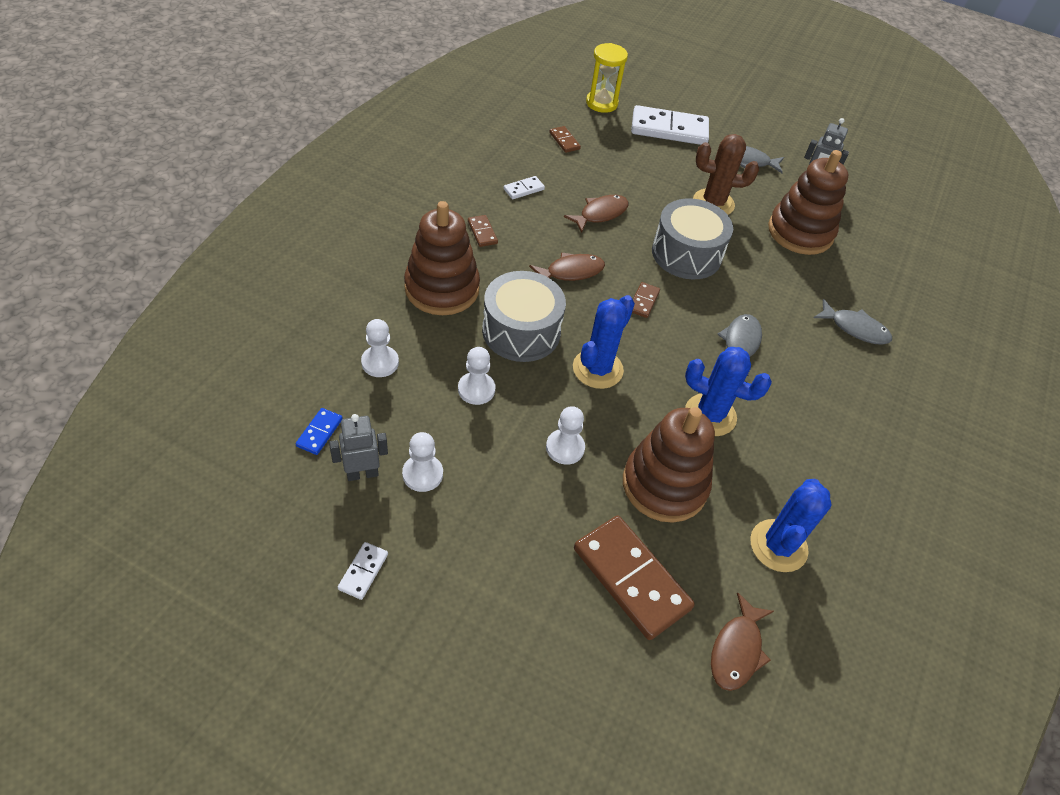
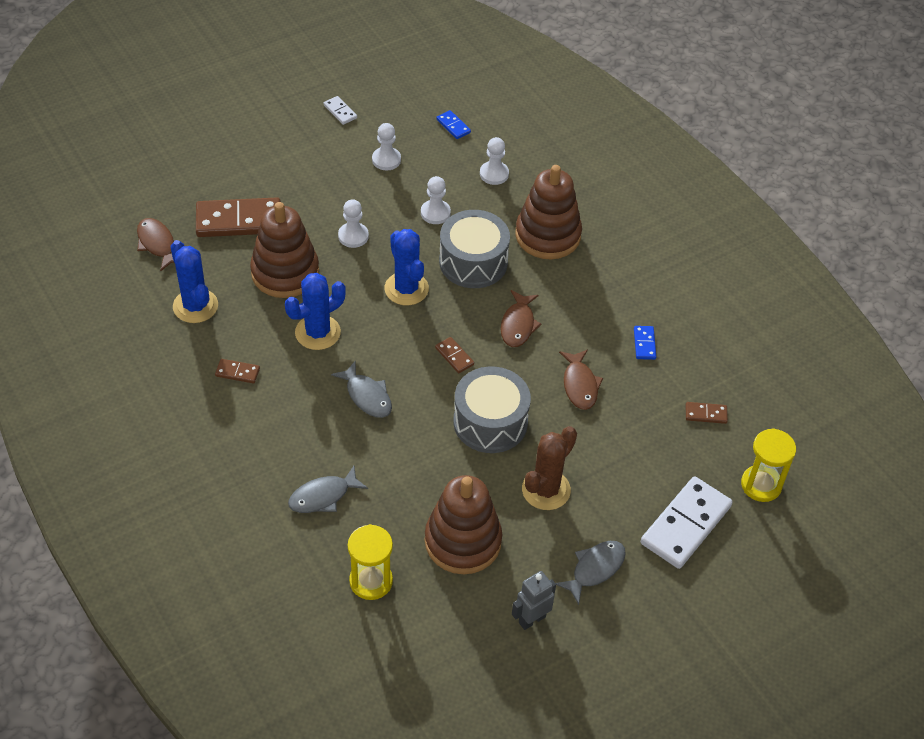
camera: 125 degrees right, 0 degrees up
(362, 473) = (407, 134): grey robot -> none
(482, 232) = (600, 288): brown domino -> brown domino (237, 372)
(523, 189) = (644, 344): white domino -> blue domino
(883, 269) = (371, 581): none -> yellow hourglass

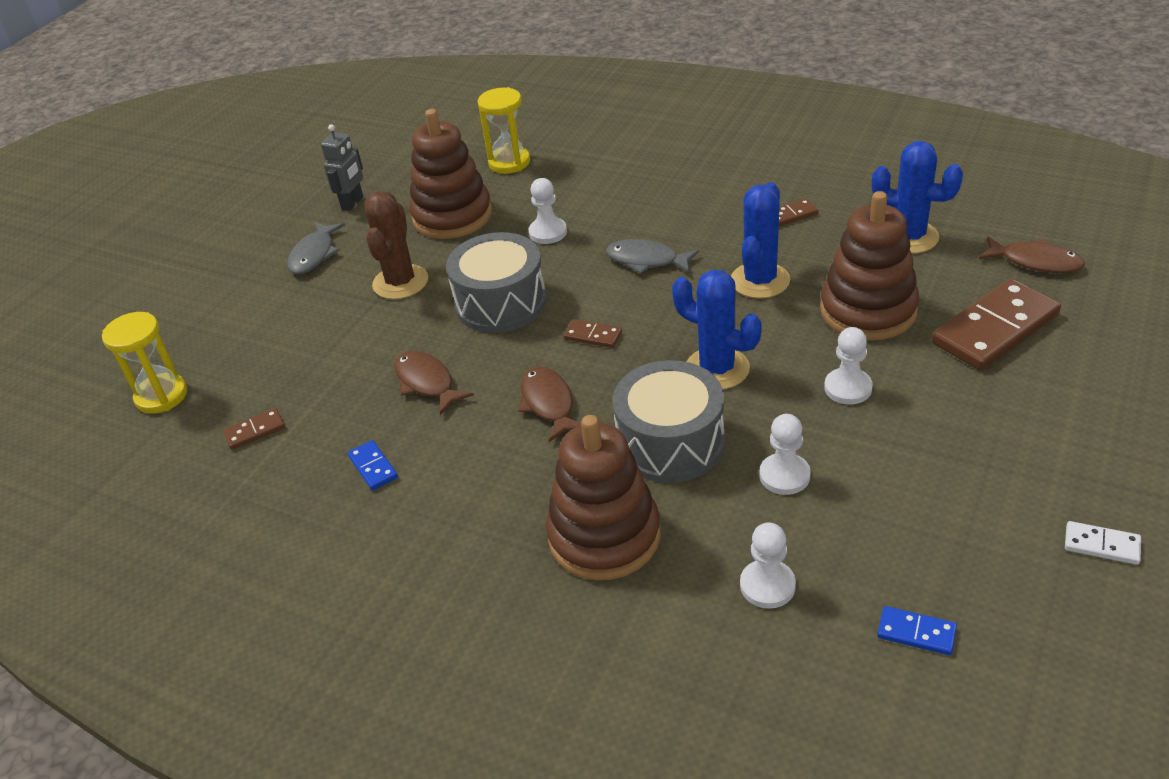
camera: 155 degrees right, 10 degrees down
(323, 496) = (605, 184): grey fish -> none
(386, 160) = (938, 510): white pawn -> white pawn (548, 232)
(686, 525) = (237, 324): white domino -> none

